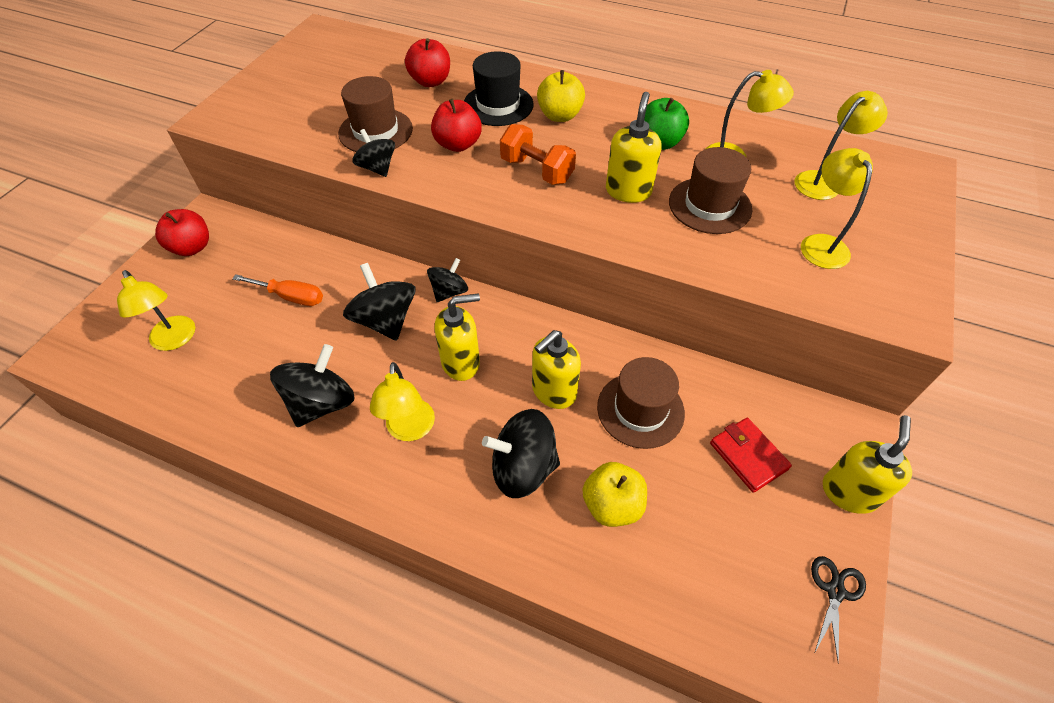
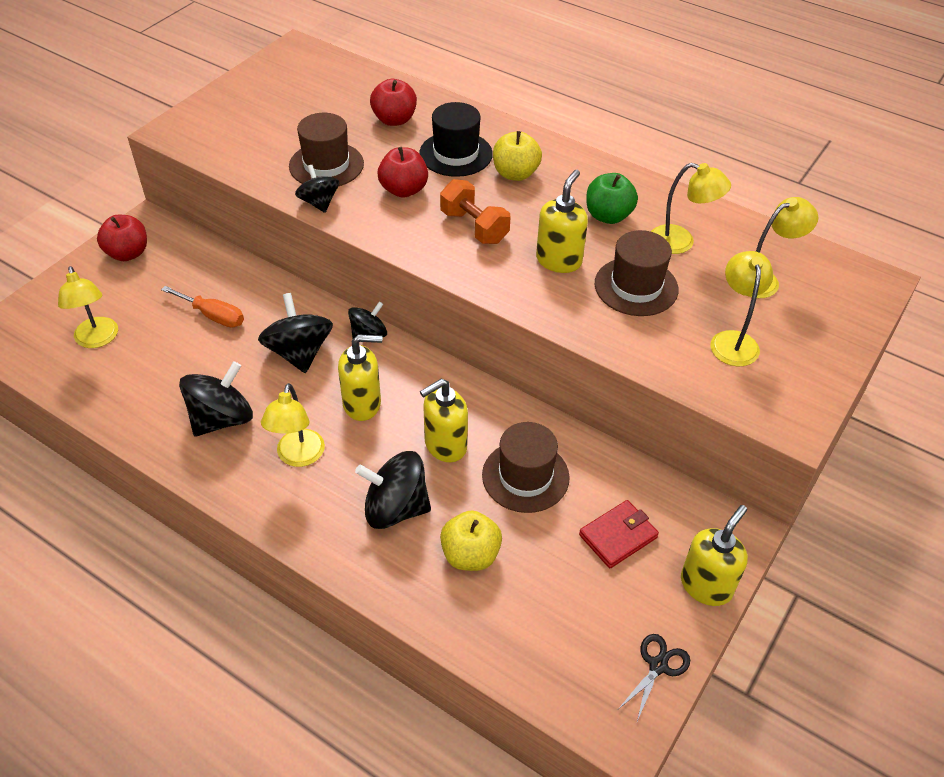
camera: 10 degrees right, 5 degrees down
(748, 456) = (618, 536): red wallet -> red wallet turned 75 degrees clockwise

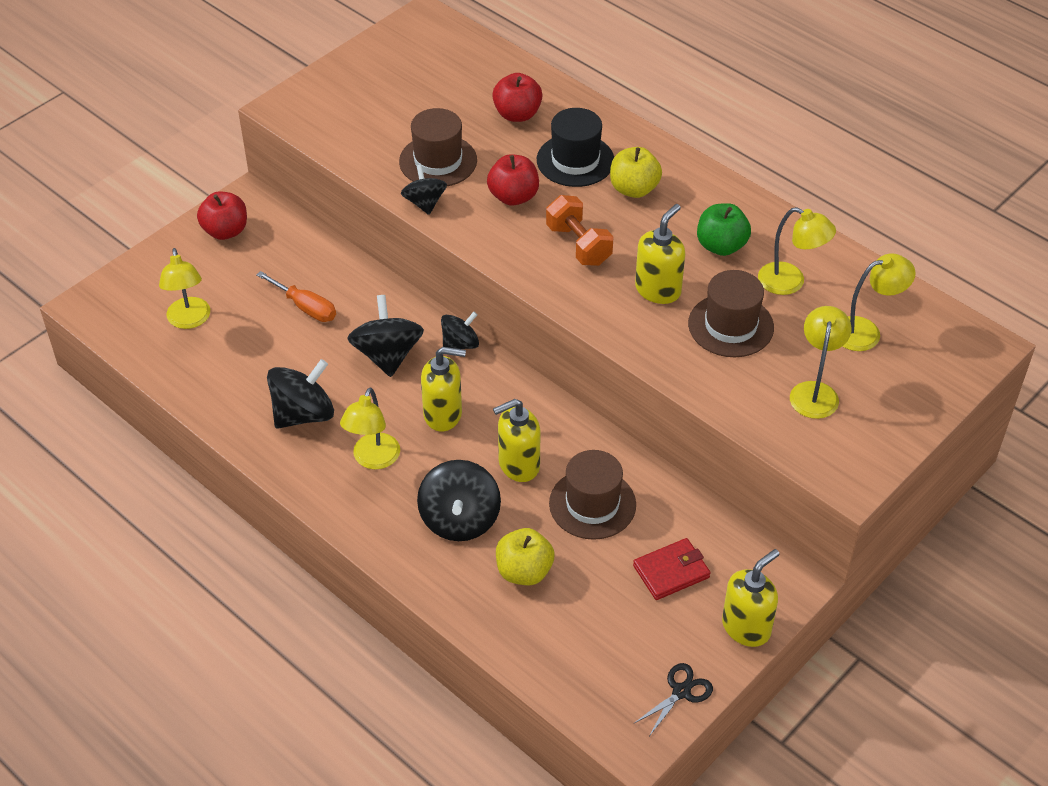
camera: 10 degrees right, 0 degrees up
(395, 508) = (460, 519): black spinning top -> black spinning top turned 105 degrees counterclockwise

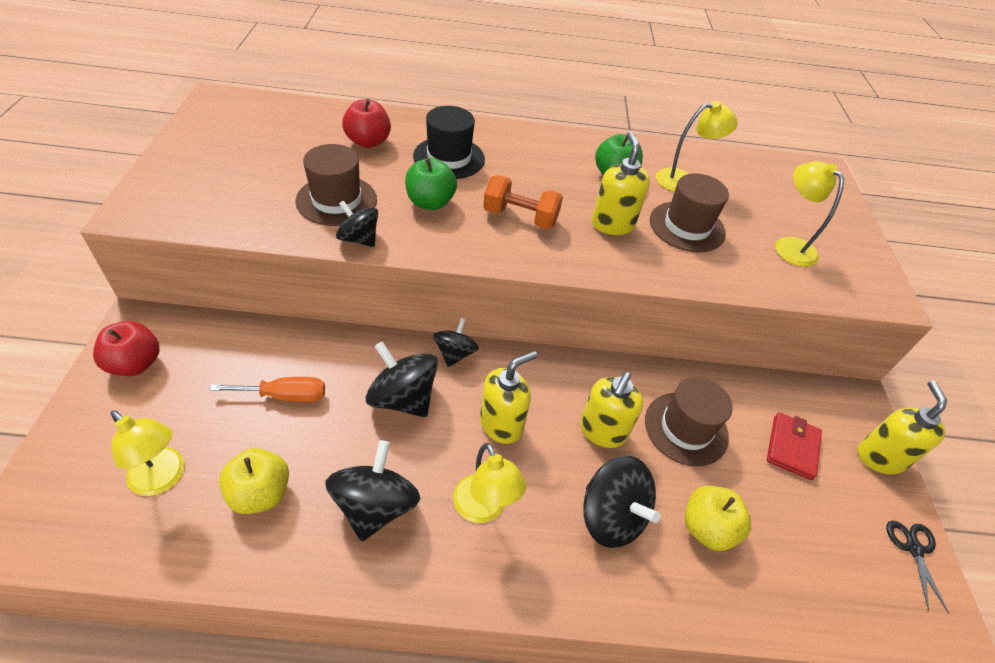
camera: 45 degrees left, 0 degrees up
(513, 197) = (430, 202): red apple -> green apple
(634, 189) = (513, 161): yellow apple -> yellow apple (260, 493)
(866, 331) = (761, 191): yellow lamp -> none

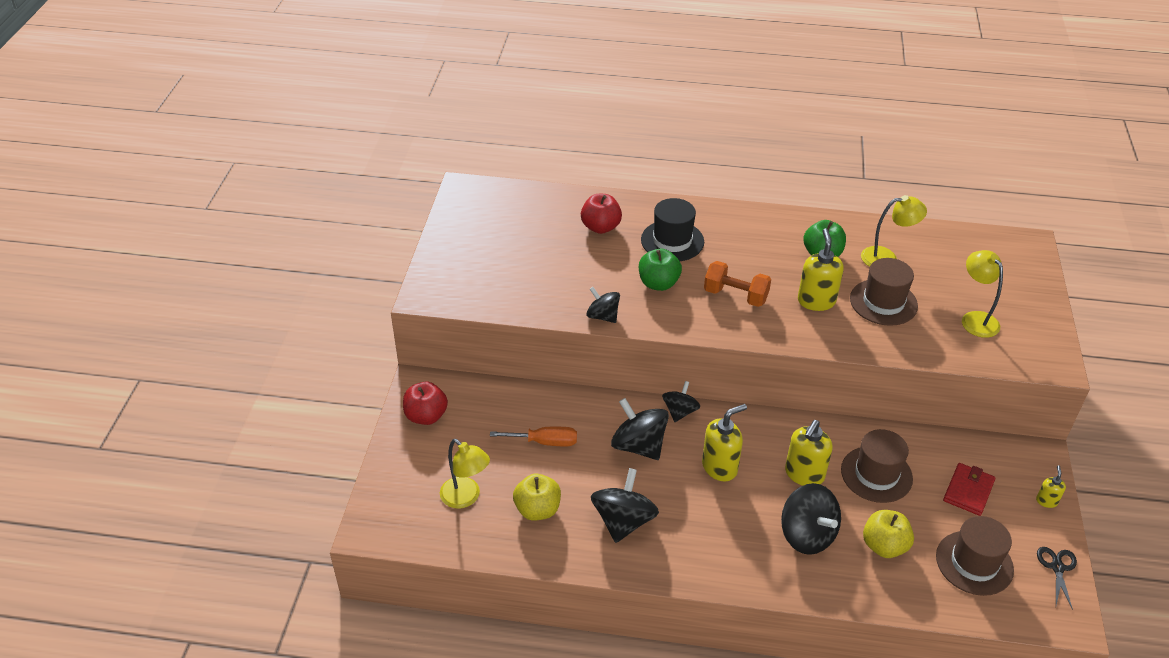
camera: 10 degrees right, 5 degrees down
(336, 200) = (580, 283): brown hat -> brown hat (974, 563)
(483, 509) = (706, 526): yellow lamp -> none
(879, 457) = (1046, 501): yellow soap dispenser -> yellow soap dispenser, size x0.52

